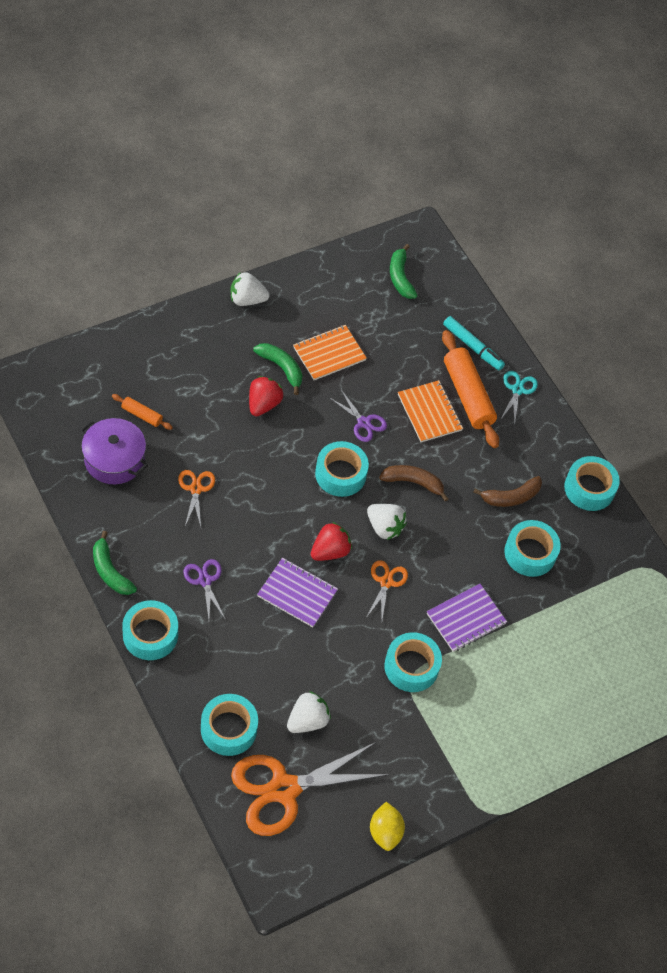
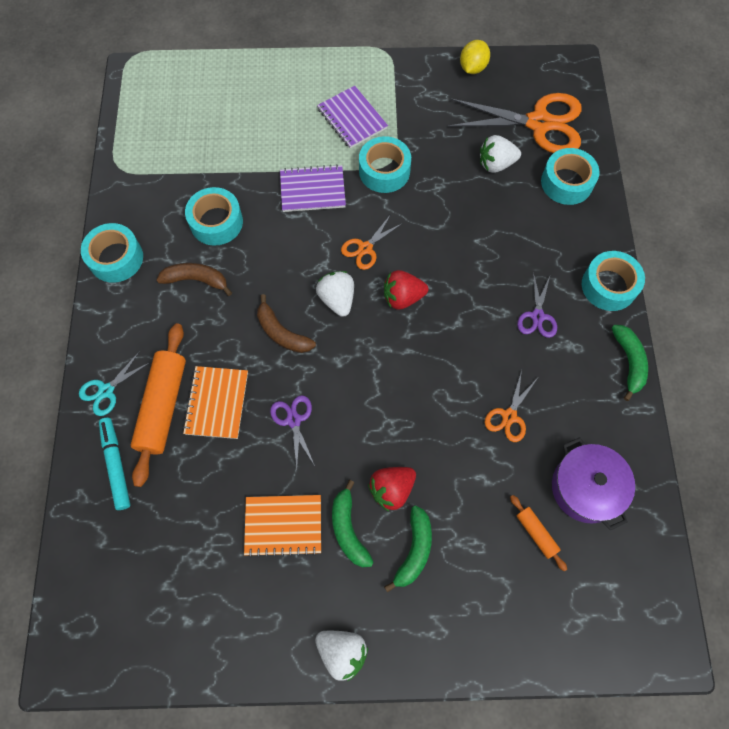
camera: 145 degrees left, 10 degrees up
(297, 593) = (454, 270): purple notebook -> purple notebook (352, 118)
(340, 474) = (350, 371): turquoise tape -> none
(400, 277) = (135, 602): green banana -> green banana (414, 550)

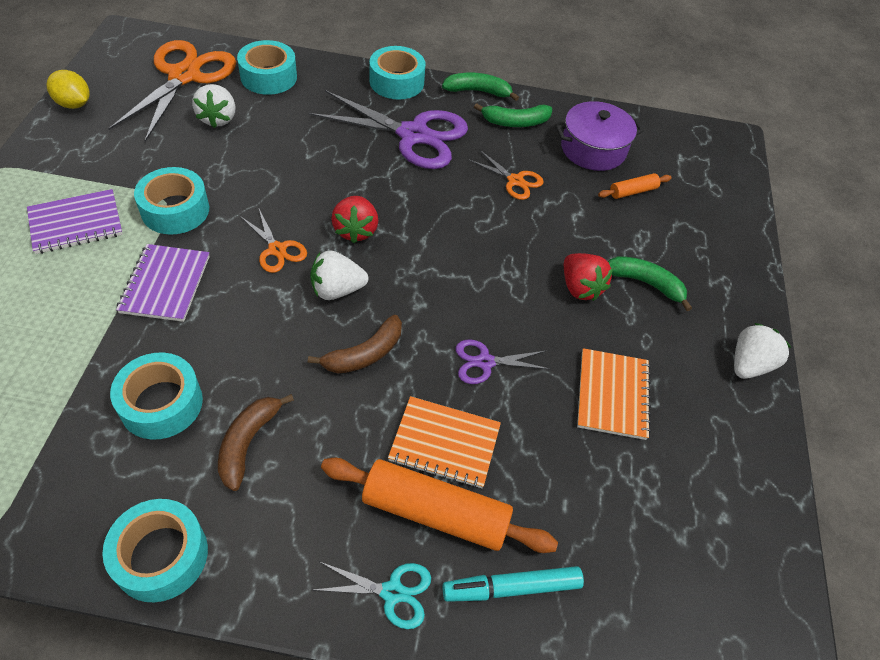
camera: 85 degrees left, 15 degrees down
(106, 391) = (392, 592): turquoise scissors -> turquoise scissors turned 45 degrees counterclockwise
(348, 529) = (620, 334): green banana -> green banana (515, 122)
(537, 316) = (413, 135): purple scissors -> purple scissors, size x2.09

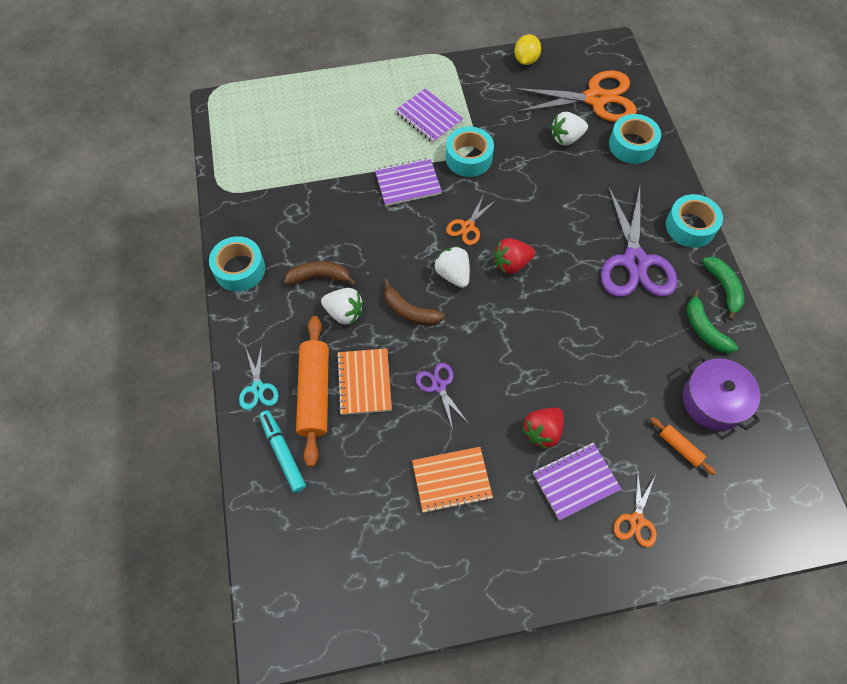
camera: 75 degrees right, 10 degrees up
(161, 403) = (326, 224): turquoise tape -> none
(515, 181) = (631, 351): orange scissors -> orange scissors (636, 520)
(645, 283) = (575, 481): green banana -> purple notebook
(749, 364) = (532, 582): white strawberry -> white strawberry (344, 313)

